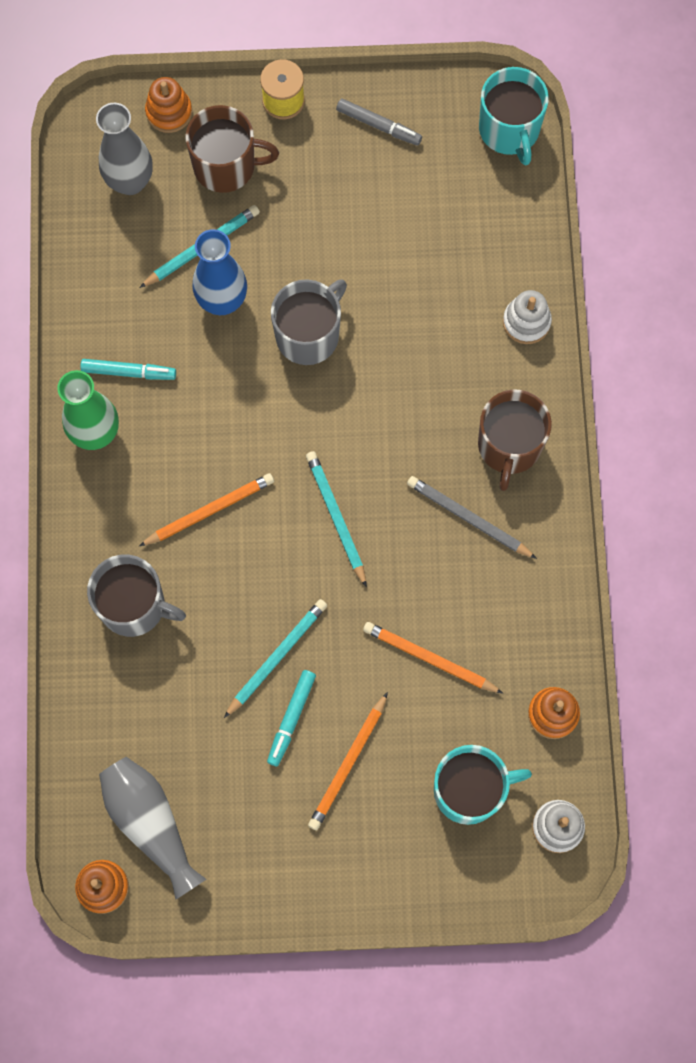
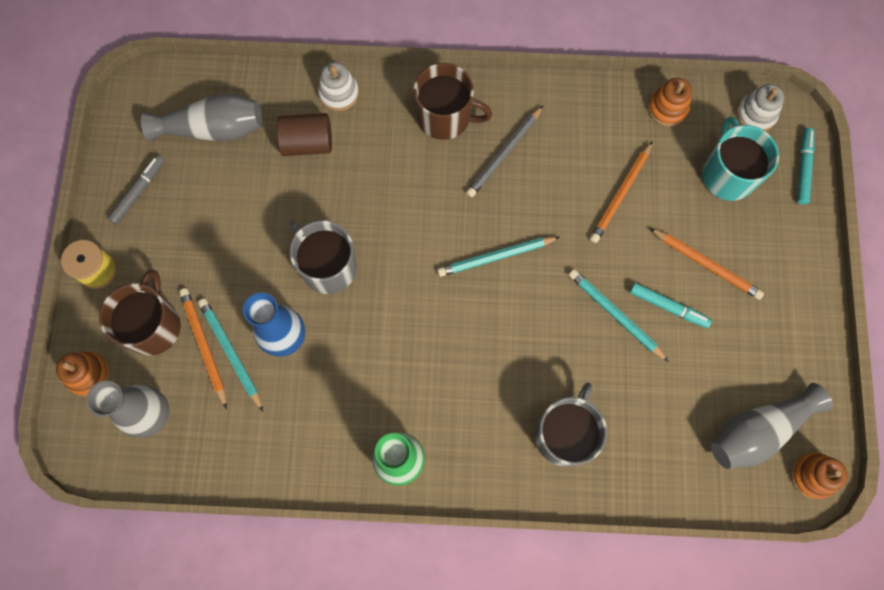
camera: 85 degrees left, 0 degrees up
(129, 372) = (344, 427): turquoise marker -> turquoise marker (803, 168)
(209, 511) = (482, 362): orange pencil -> orange pencil (204, 346)
(457, 295) = (307, 143): none -> brown cylinder
(464, 190) = (213, 129): none -> grey vase
(509, 130) = (163, 88): turquoise mug -> none

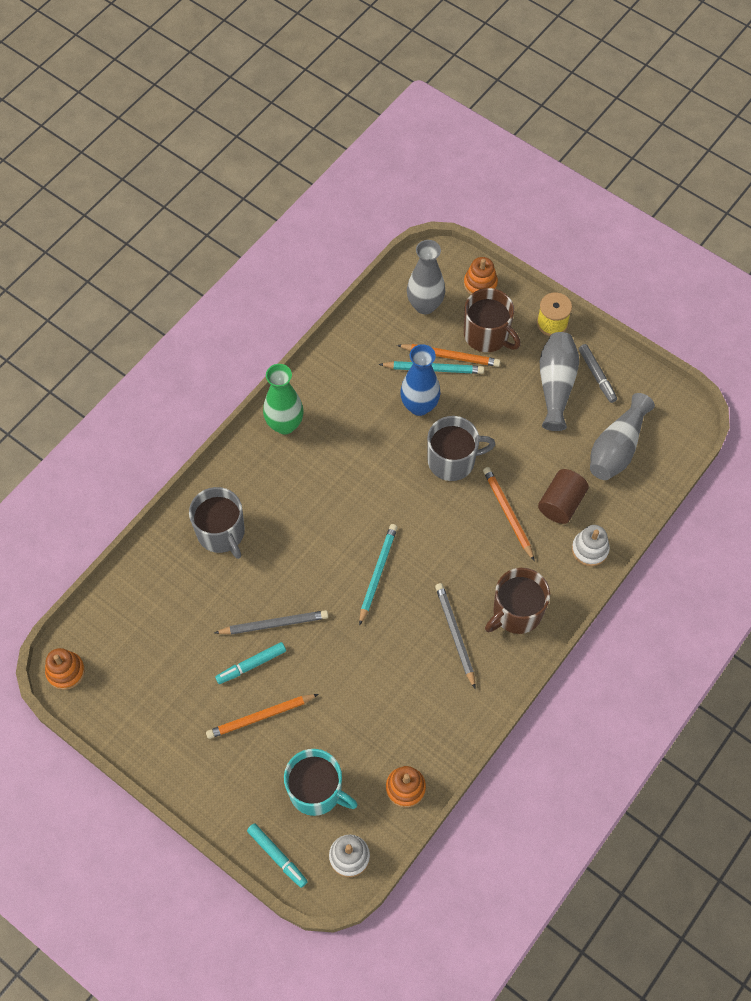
camera: 125 degrees right, 10 degrees down
(615, 315) = (274, 624): turquoise pencil -> grey pencil
(620, 194) = (360, 696): orange pencil -> orange pencil (508, 513)
(758, 431) = (122, 659): grey vase -> grey vase (555, 385)

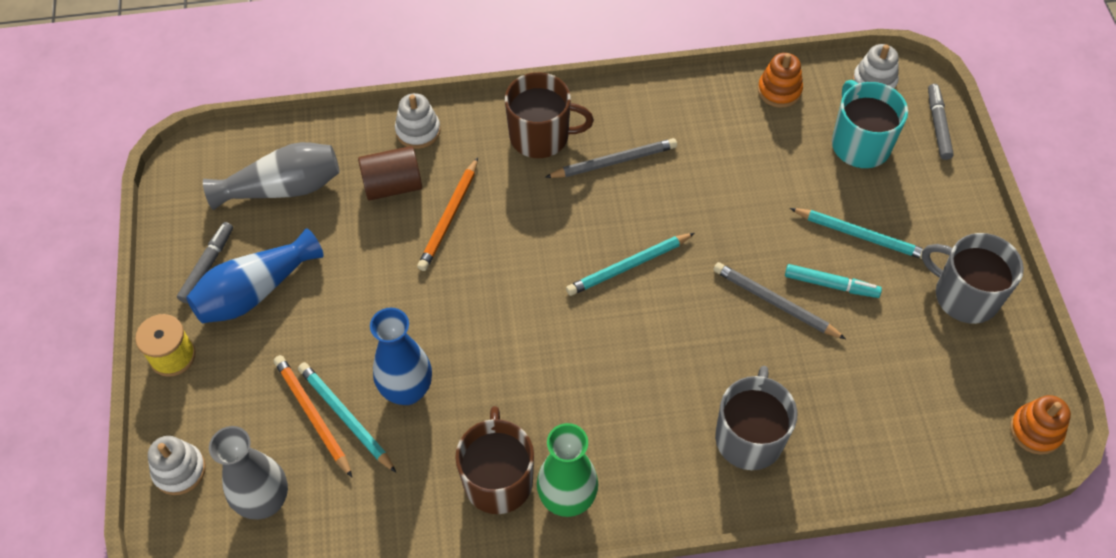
camera: 135 degrees left, 5 degrees down
(260, 717) = (861, 235): orange pencil -> turquoise pencil
(277, 856) = (938, 125): turquoise marker -> grey marker
(452, 460) = (441, 307): grey mug -> grey mug (965, 295)
(455, 634) = (614, 161): grey pencil -> grey pencil turned 135 degrees counterclockwise
(480, 284) = (179, 470): orange stacking toy -> white stacking toy
(487, 335) = (248, 404): brown mug -> brown mug (498, 479)
(555, 385) = (256, 291): grey vase -> blue vase

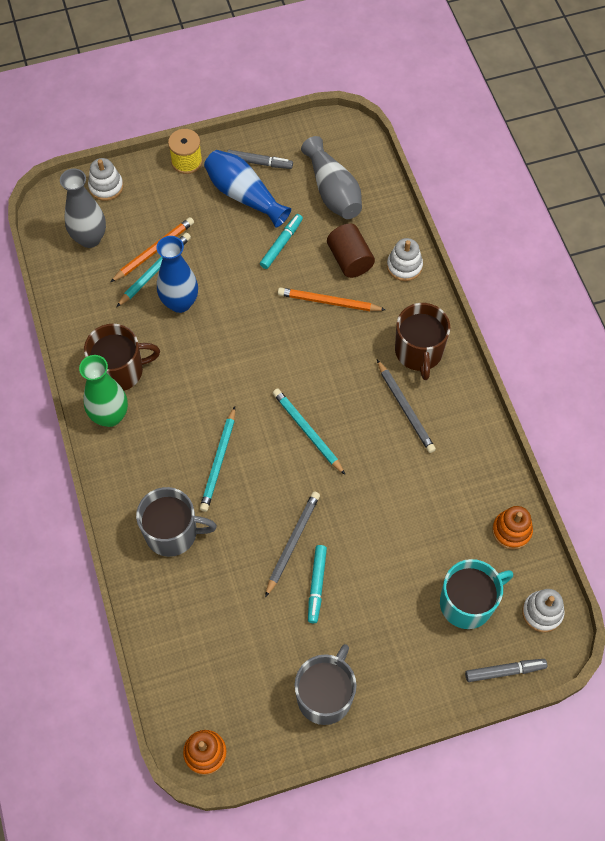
camera: 80 degrees right, 5 degrees up
(347, 257) = (281, 244): none -> turquoise marker
(861, 235) = (370, 607): turquoise pencil -> turquoise pencil (219, 461)

